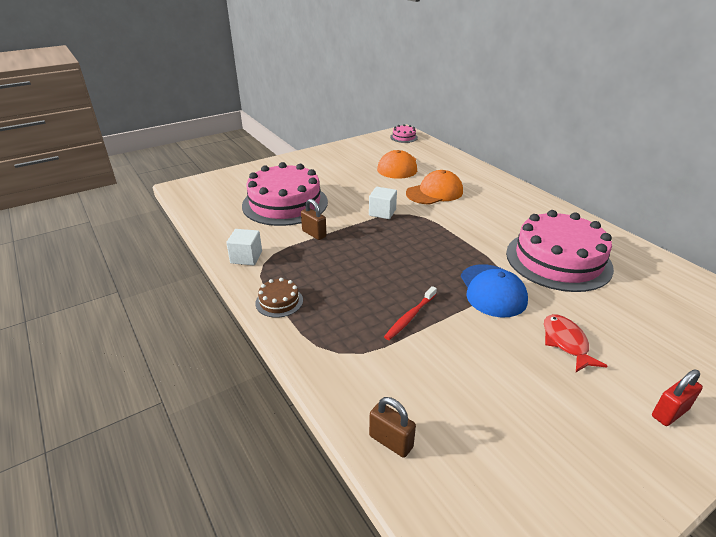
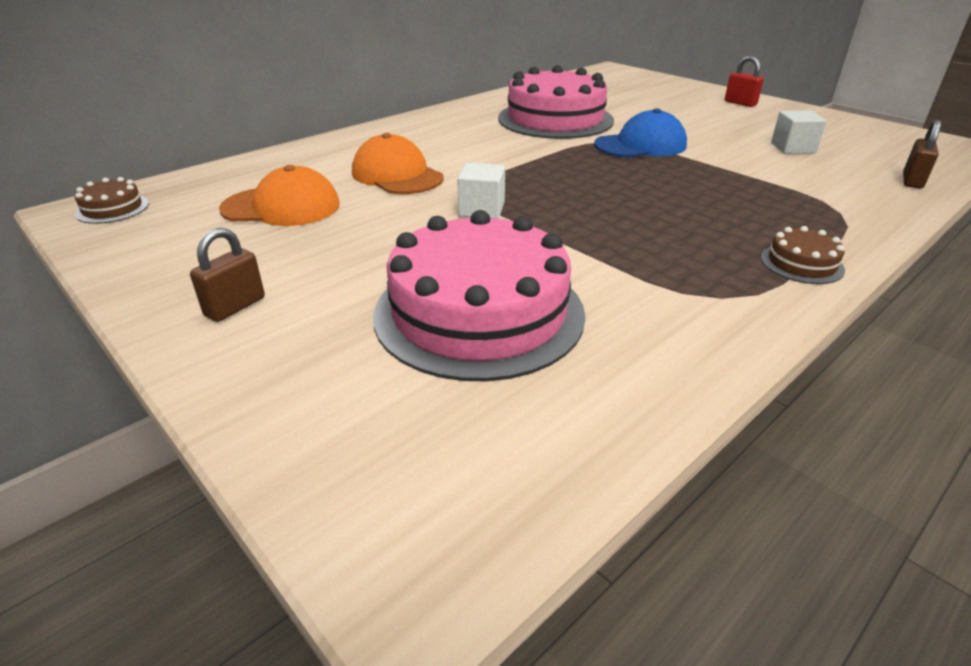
camera: 100 degrees left, 0 degrees up
(246, 257) = (721, 319): white cube -> white cube (792, 148)
(314, 234) = (589, 261): brown padlock -> brown padlock (235, 307)
(404, 137) = (112, 208): pink cake -> brown cake
(410, 317) = (732, 180): red toothbrush -> none
(566, 343) = (695, 123): red fish -> none

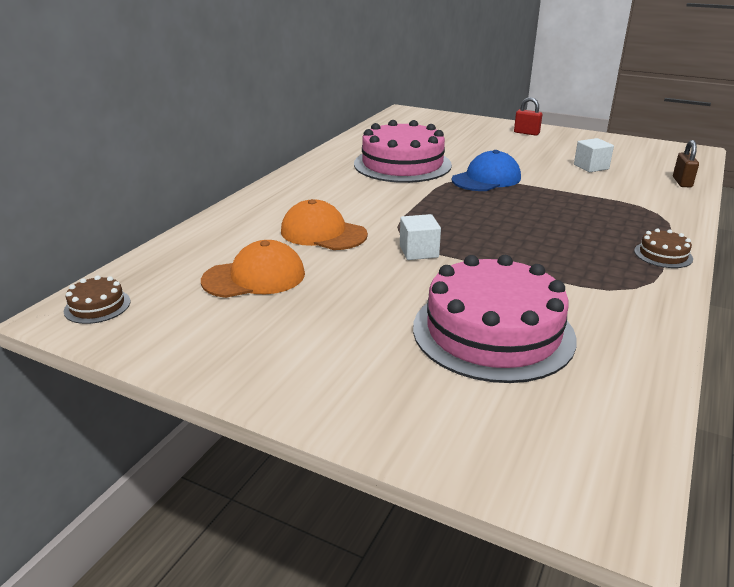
camera: 20 degrees left, 5 degrees down
(235, 307) = (308, 367): brown padlock -> none

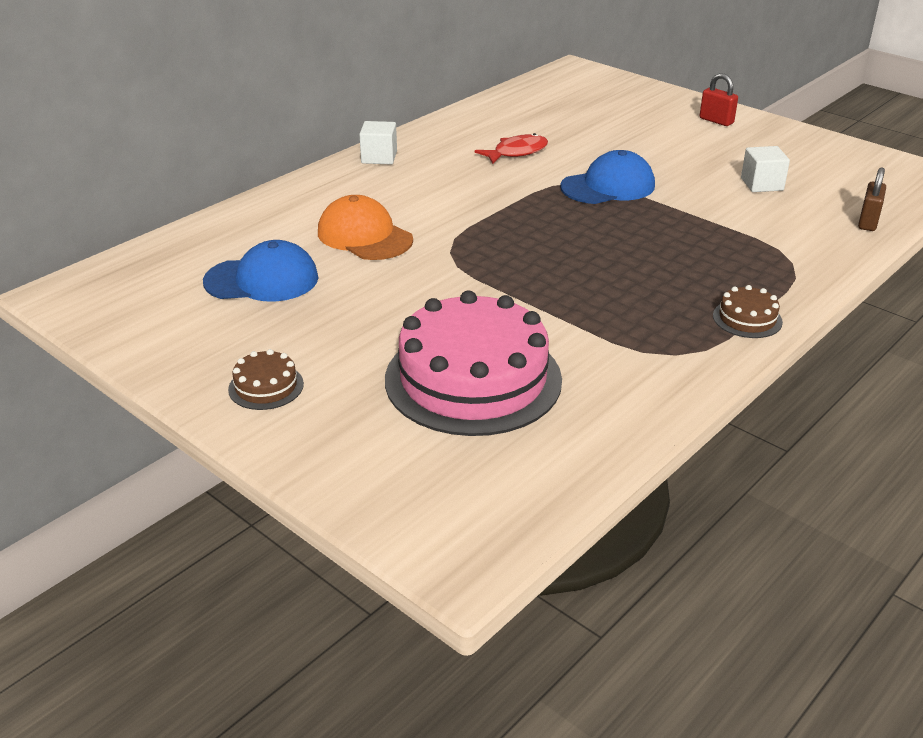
camera: 15 degrees right, 5 degrees up
(97, 306) = (94, 289): brown cake -> brown cake (266, 386)
(254, 277) = (262, 280): orange cap -> blue cap
(402, 164) = (516, 152): pink cake -> red fish
(419, 251) = (457, 274): white cube -> white cube (379, 157)

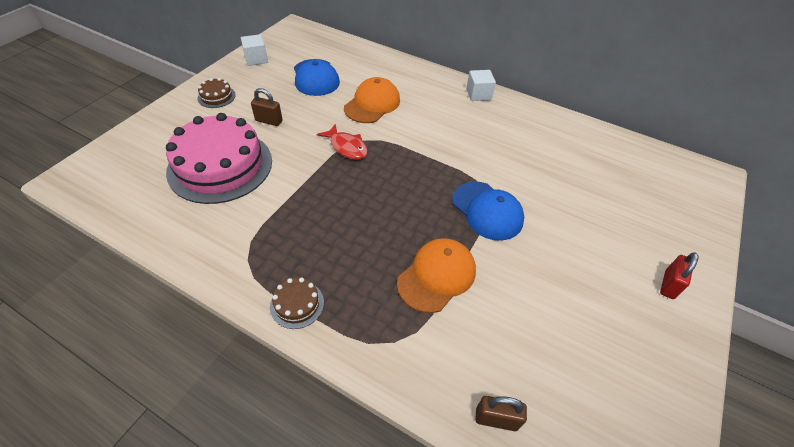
camera: 75 degrees right, 15 degrees up
(369, 330) = (269, 121): none -> brown padlock
(516, 152) = (520, 155): red fish -> red fish (346, 147)
(705, 228) = (437, 276): none -> orange cap
(762, 184) = (541, 322): white cube -> white cube (256, 59)

